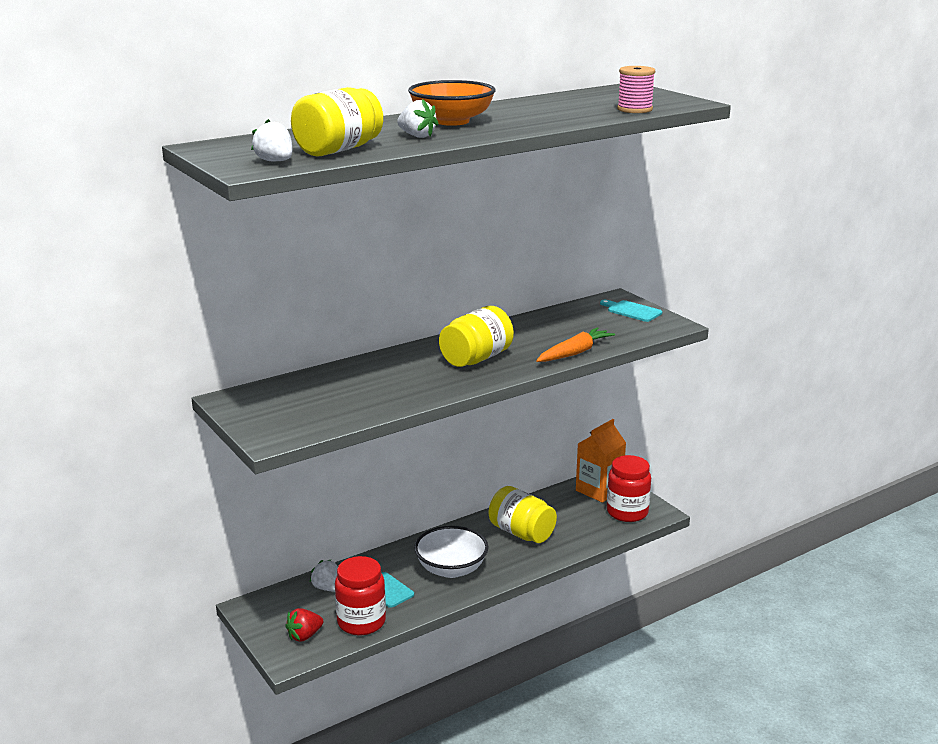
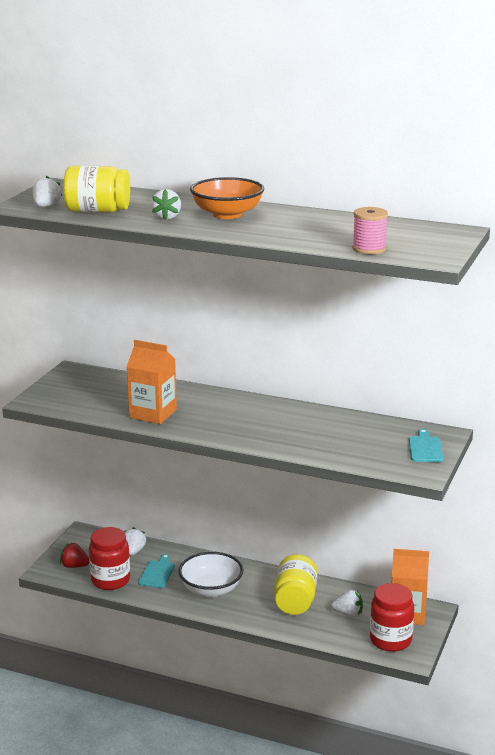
camera: 55 degrees right, 0 degrees up
(402, 390) = (153, 413): none -> orange carton
(476, 359) = (238, 420): yellow jar -> none
(569, 516) = (348, 614): none -> white strawberry
(574, 353) = (301, 451): orange carrot -> none

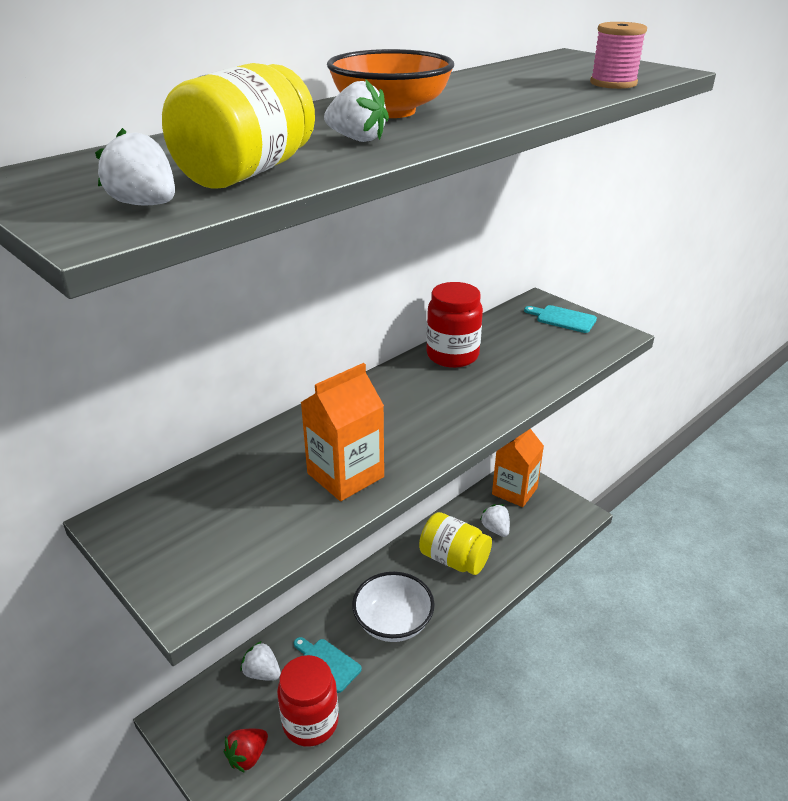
camera: 65 degrees left, 10 degrees up
(348, 614) = (495, 529): white strawberry -> white strawberry turned 60 degrees counterclockwise
(390, 640) = (551, 517): red jar -> red jar (452, 355)

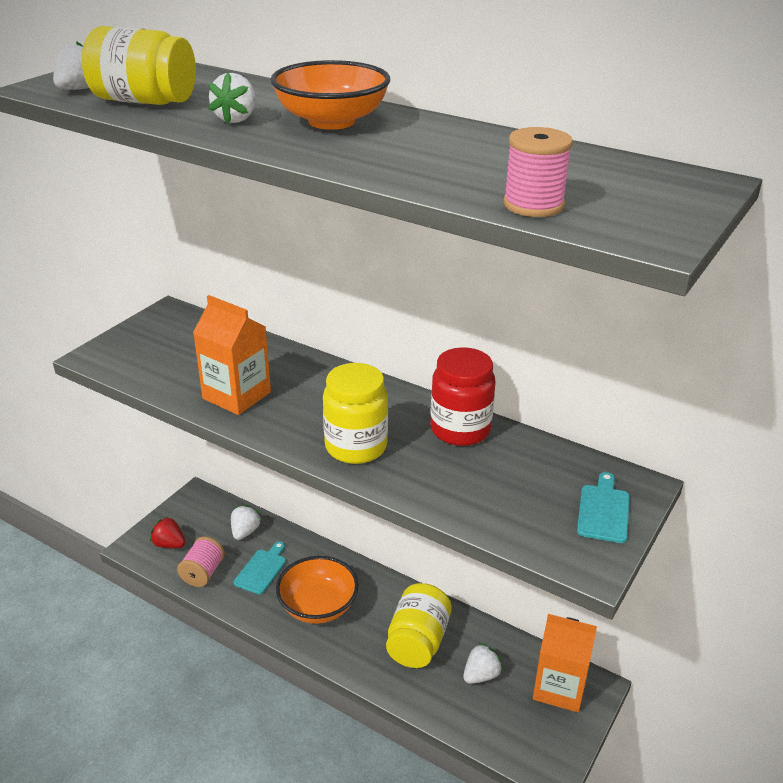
camera: 75 degrees right, 0 degrees up
(310, 722) = (203, 573): red jar -> pink spool
(393, 622) = (318, 606): white bowl -> orange bowl
(461, 410) = (356, 447): none -> yellow jar

